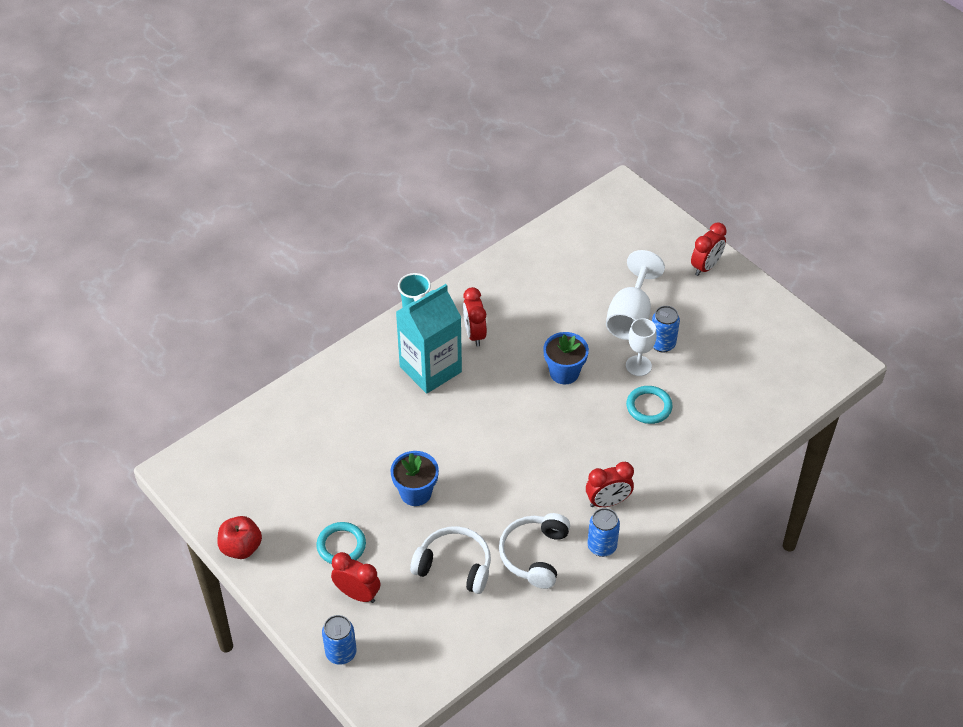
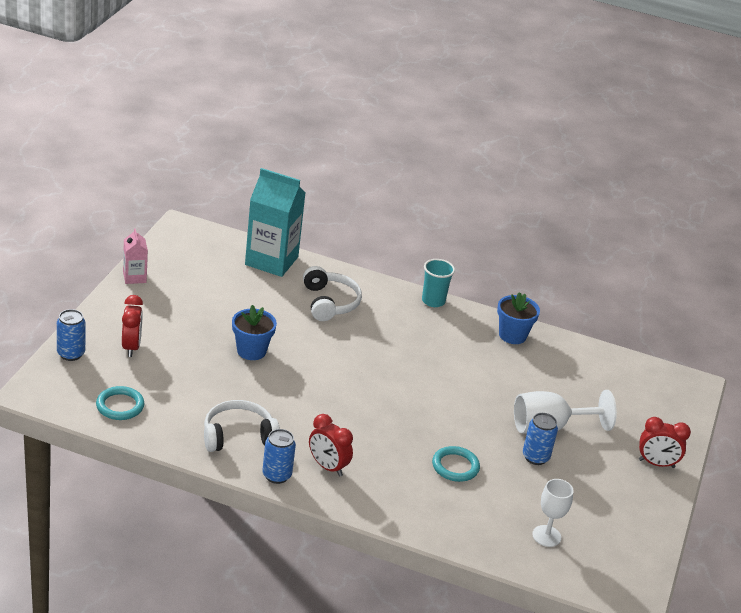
camera: 55 degrees right, 15 degrees down
(241, 548) = (134, 277): red apple -> pink carton
(341, 545) = (171, 326): turquoise ring -> turquoise ring (120, 406)
(430, 369) = (383, 325): turquoise carton -> turquoise carton (271, 261)
(454, 566) = (194, 392): white headphones -> white headphones (329, 303)
(474, 334) = (441, 339): red clock -> none
(564, 372) = (447, 403): blue flower pot -> blue flower pot (512, 335)
(638, 366) = (496, 448): white goblet -> white goblet (546, 536)

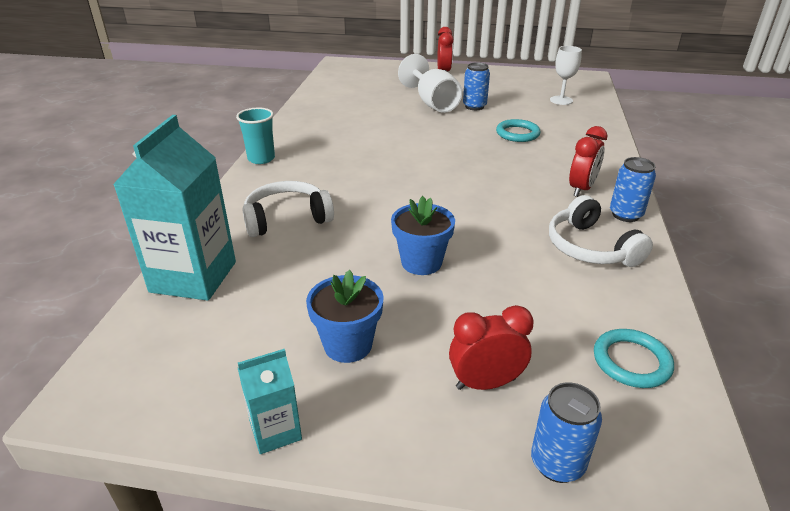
camera: 95 degrees left, 0 degrees up
(134, 277) = (275, 431): pink carton -> turquoise carton
(512, 335) = (307, 121): blue flower pot -> blue flower pot (348, 345)

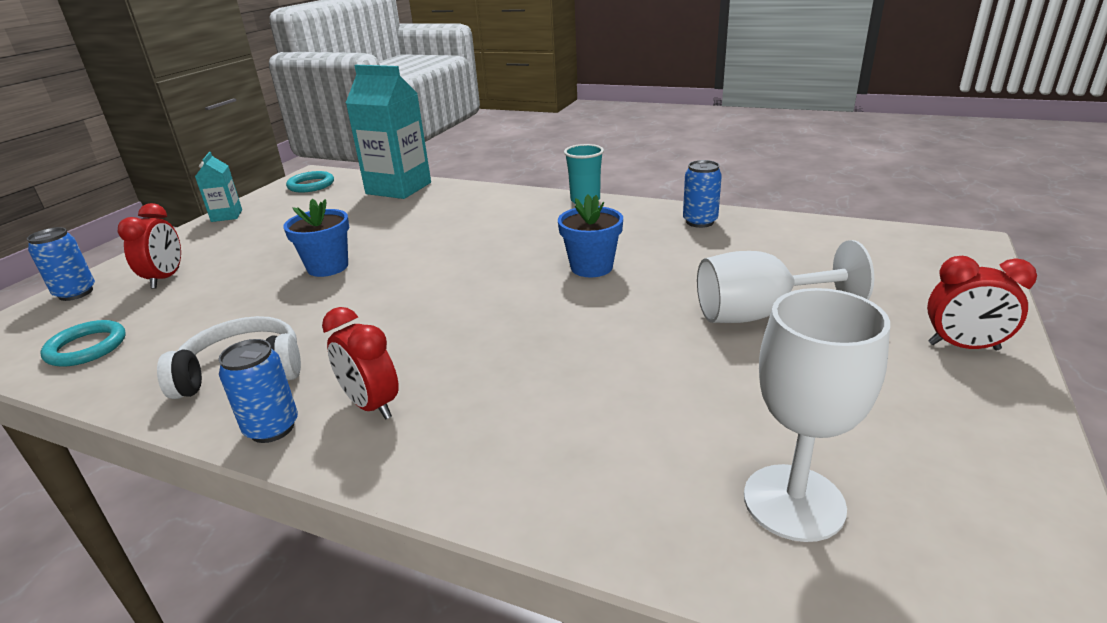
camera: 105 degrees right, 5 degrees down
(287, 219) = (453, 214): white headphones -> none
(348, 345) = (266, 235): blue flower pot -> blue flower pot (591, 267)
(474, 106) = (744, 356): blue can -> blue can (700, 222)
(517, 133) = (601, 384): turquoise ring -> turquoise ring (311, 185)
(561, 100) = (794, 502): white goblet -> white goblet, size x1.54

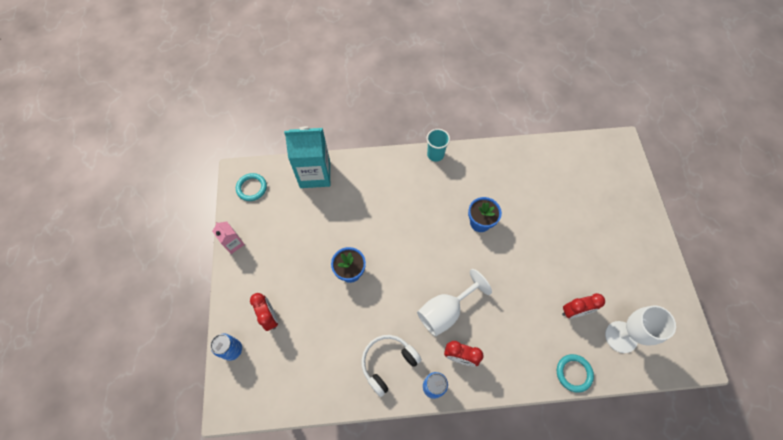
camera: 30 degrees left, 35 degrees up
(86, 347) = (294, 383): turquoise ring -> turquoise ring (573, 373)
(227, 216) = (233, 243): turquoise carton -> pink carton
(700, 222) = (505, 160): blue can -> none
(759, 314) = (567, 233): white goblet -> white goblet (445, 311)
(963, 347) = (642, 228): red clock -> red clock (574, 311)

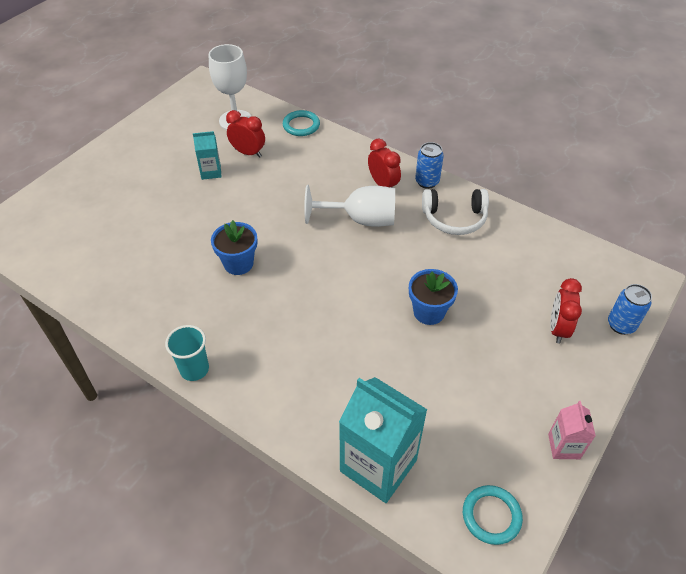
camera: 140 degrees left, 15 degrees down
(575, 274) = (211, 172): none -> turquoise carton

